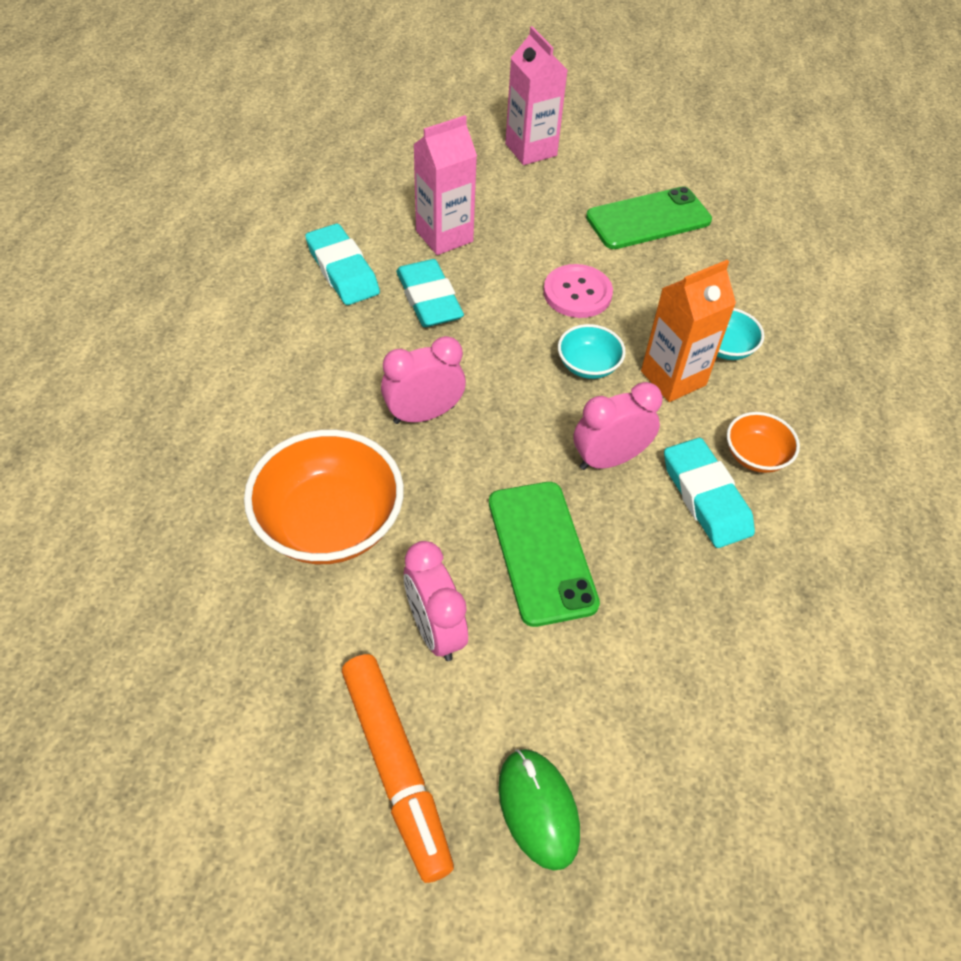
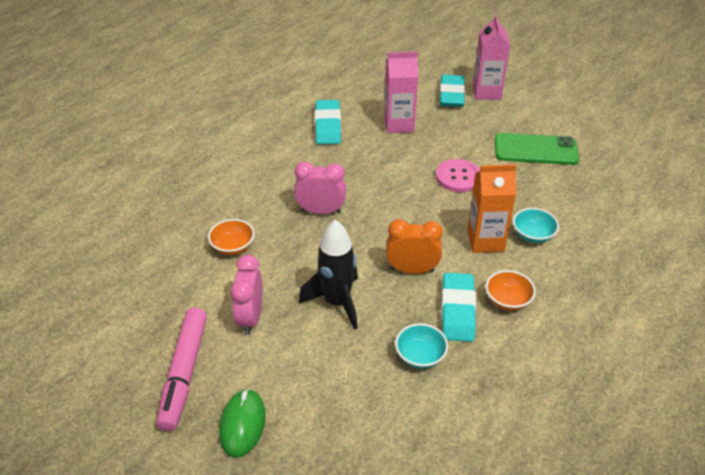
camera: 30 degrees right, 10 degrees down
(329, 523) = (233, 246): orange bowl -> orange bowl, size x0.51
(396, 767) = (184, 373): orange marker -> pink marker
(429, 299) = (366, 154): turquoise eraser -> turquoise eraser (451, 95)
(541, 552) = (336, 302): green phone -> black rocket
(588, 365) = (436, 217): turquoise bowl -> turquoise bowl (420, 356)
(609, 459) = (412, 270): pink clock -> orange clock

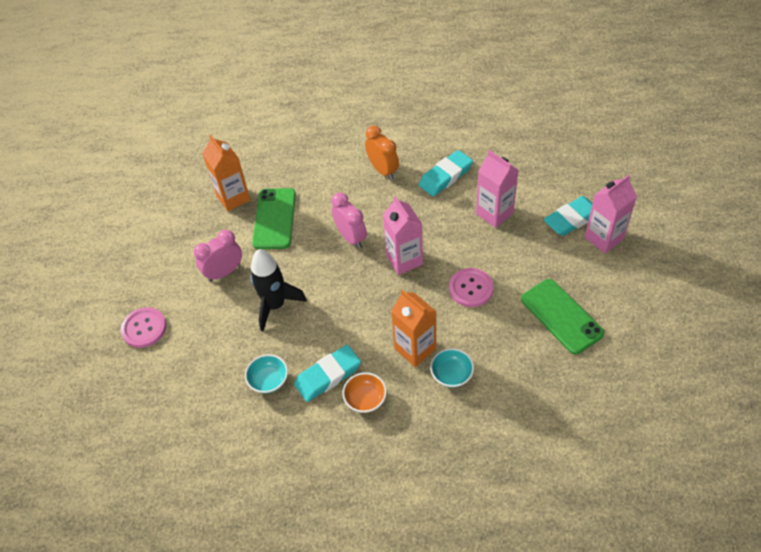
camera: 55 degrees right, 10 degrees up
(166, 260) = (233, 198): none -> orange carton
(184, 373) = (158, 274): pink marker -> none
(233, 246) = (274, 219): orange bowl -> green phone
(242, 424) = (144, 328): green mouse -> pink button
(385, 195) = (404, 260): none -> pink carton
(412, 270) = (343, 325): orange clock -> orange clock (383, 170)

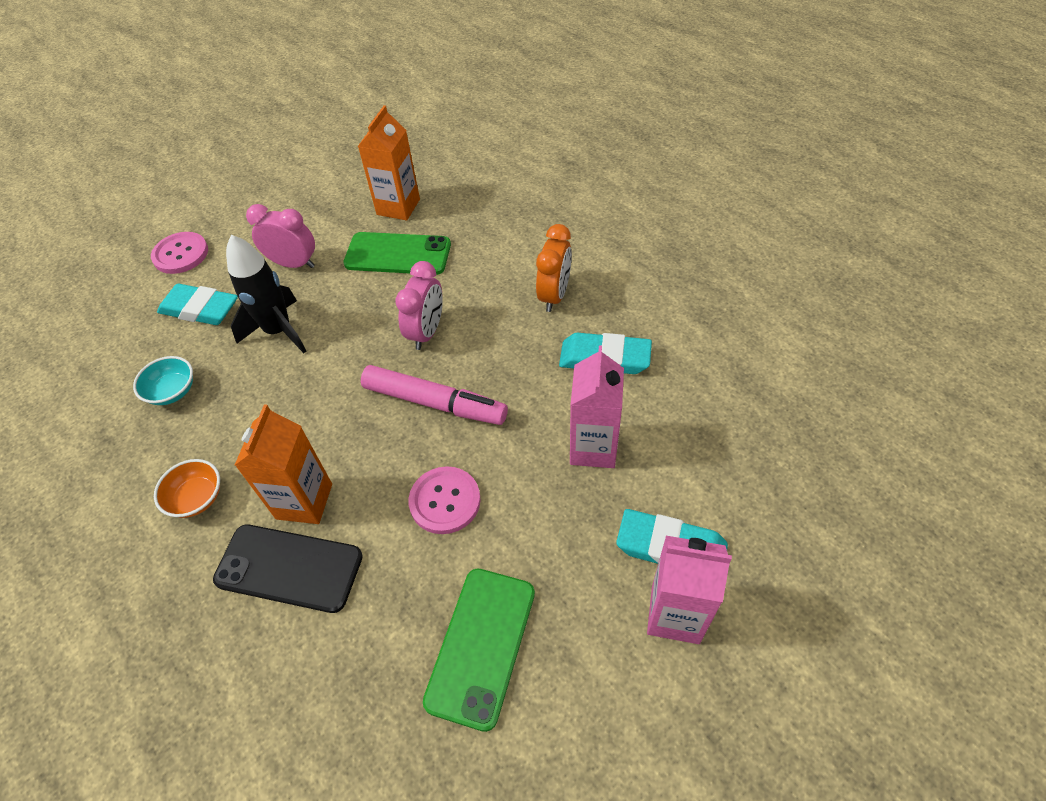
camera: 50 degrees right, 0 degrees up
(274, 219) = (398, 254): green phone -> green phone turned 45 degrees clockwise
(328, 376) = (210, 439): turquoise eraser -> turquoise eraser (200, 309)
(404, 260) = (434, 402): pink carton -> pink marker
(451, 374) = (289, 568): turquoise bowl -> black phone

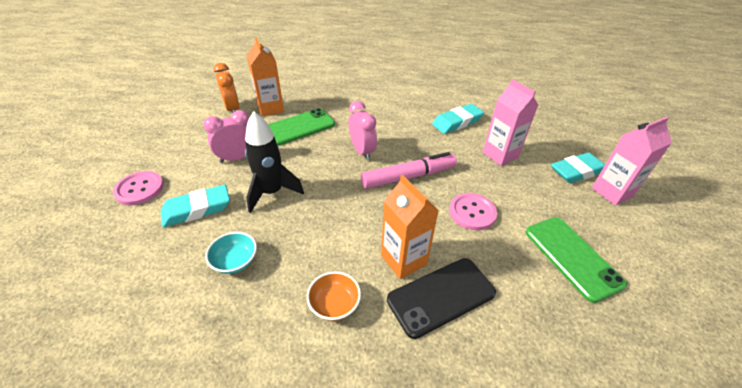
camera: 45 degrees left, 10 degrees down
(554, 295) = (403, 110): orange clock -> orange clock (232, 109)

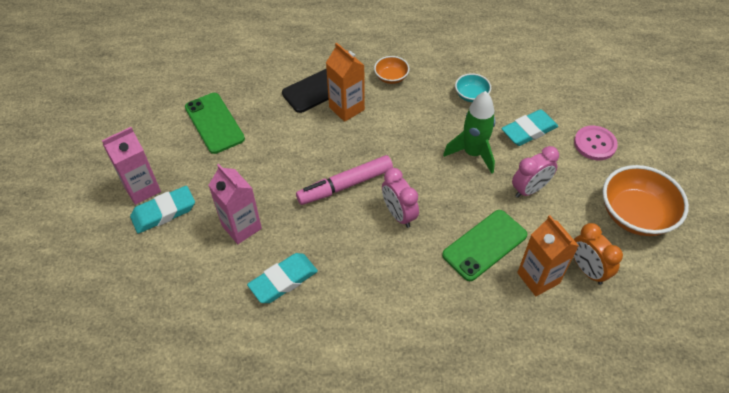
camera: 175 degrees right, 10 degrees up
(164, 134) = (635, 215): none -> orange bowl
(272, 192) = (473, 153): black rocket -> green rocket
(472, 212) = (287, 153): pink button -> none

